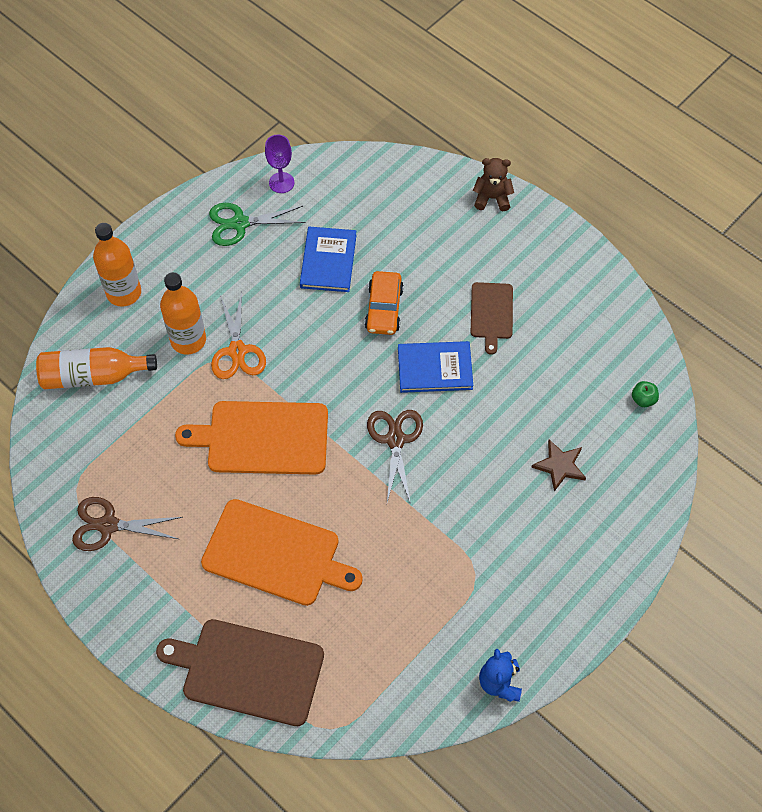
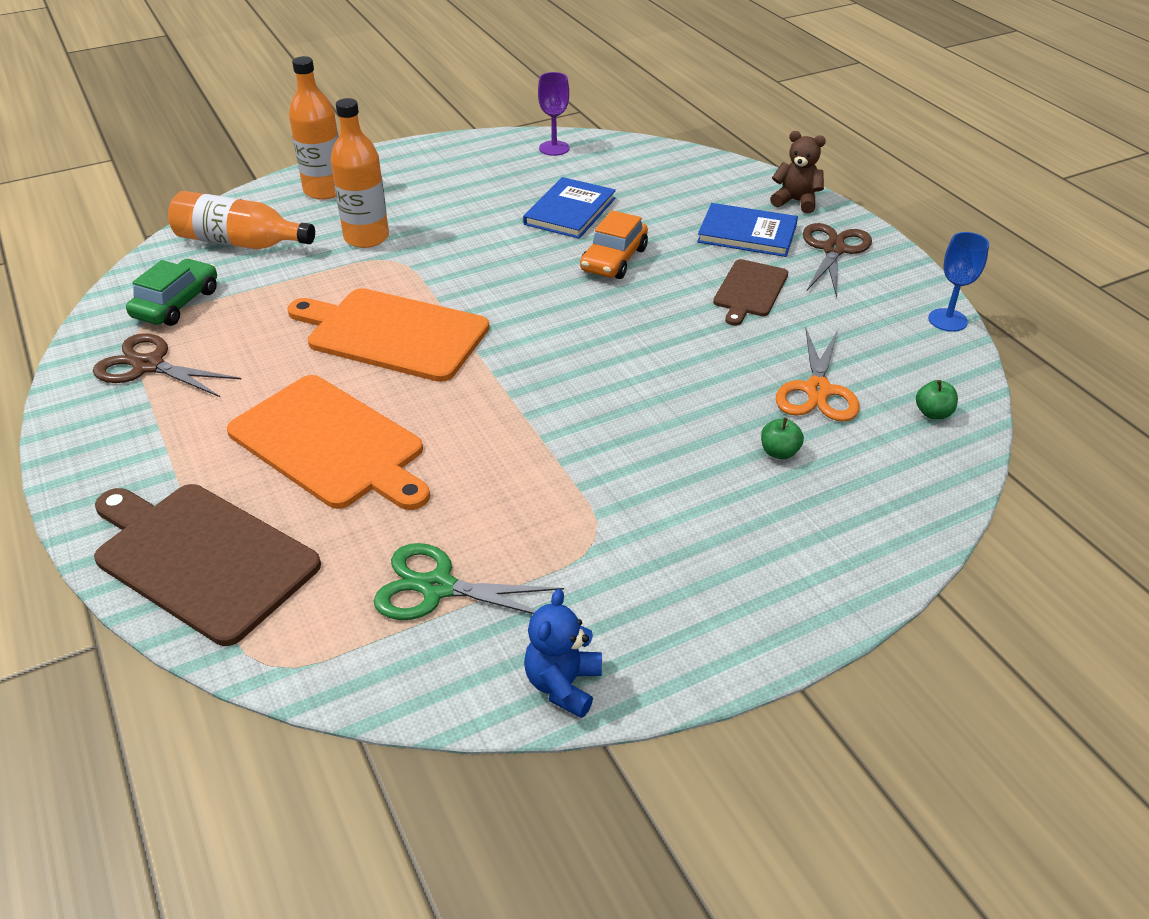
camera: 20 degrees right, 20 degrees down
(87, 457) = (176, 303): none -> green car
(237, 351) = (415, 257): orange scissors -> orange scissors (817, 390)
(240, 223) = (488, 167): green scissors -> green scissors (437, 587)
(395, 440) = (560, 373): brown scissors -> brown scissors (833, 249)
(435, 368) = (649, 322): blue book -> blue book (747, 233)
(559, 466) = (779, 452): brown star -> green apple
(631, 303) = (947, 320): none -> blue goblet

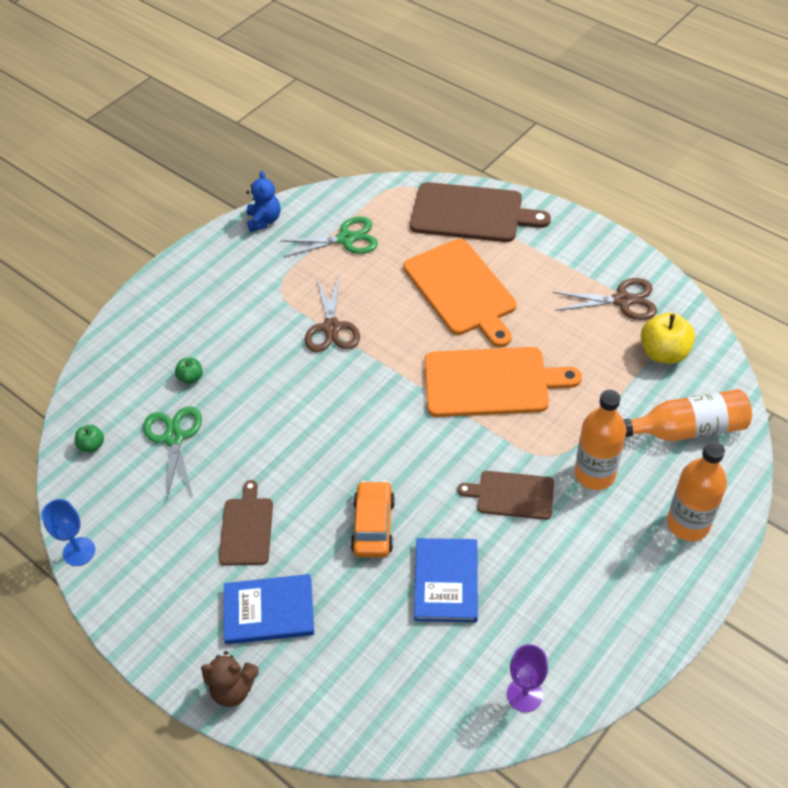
camera: 160 degrees right, 10 degrees up
(176, 303) = (664, 353): green car -> yellow apple
(330, 444) = (461, 290): orange cutting board -> orange cutting board turned 135 degrees counterclockwise
(460, 245) = (512, 495): none -> brown cutting board
(817, 390) = (174, 438): orange scissors -> green scissors
(833, 249) = (184, 616): brown scissors -> brown scissors (331, 328)

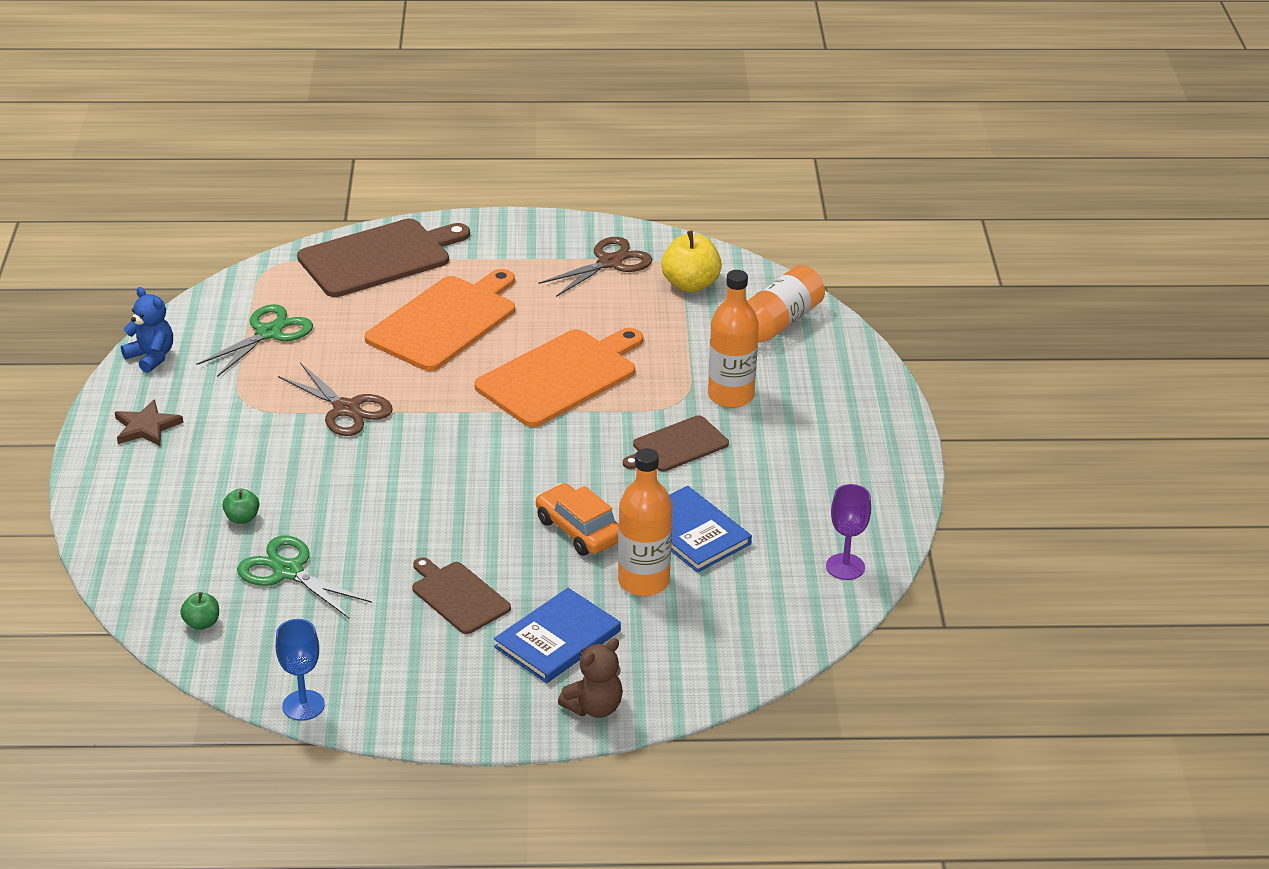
camera: 45 degrees left, 15 degrees down
(210, 273) = (146, 427): none -> brown star
(461, 290) = (445, 321): orange cutting board -> orange cutting board turned 75 degrees counterclockwise
(688, 524) = (844, 391): orange bottle -> orange bottle (643, 581)

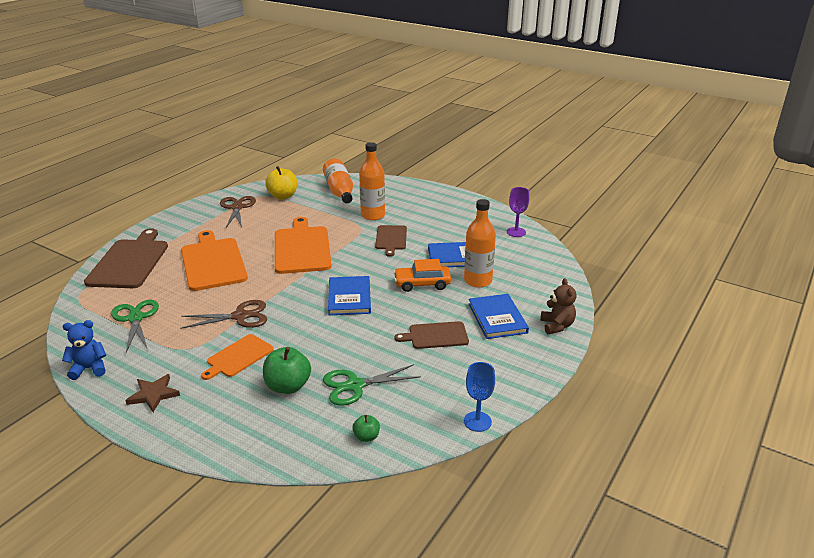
camera: 55 degrees left, 5 degrees down
(242, 518) = (288, 386): green apple -> green apple, size x1.90
(264, 451) = (238, 357): none -> orange cutting board
(476, 478) = (349, 298): none -> blue book

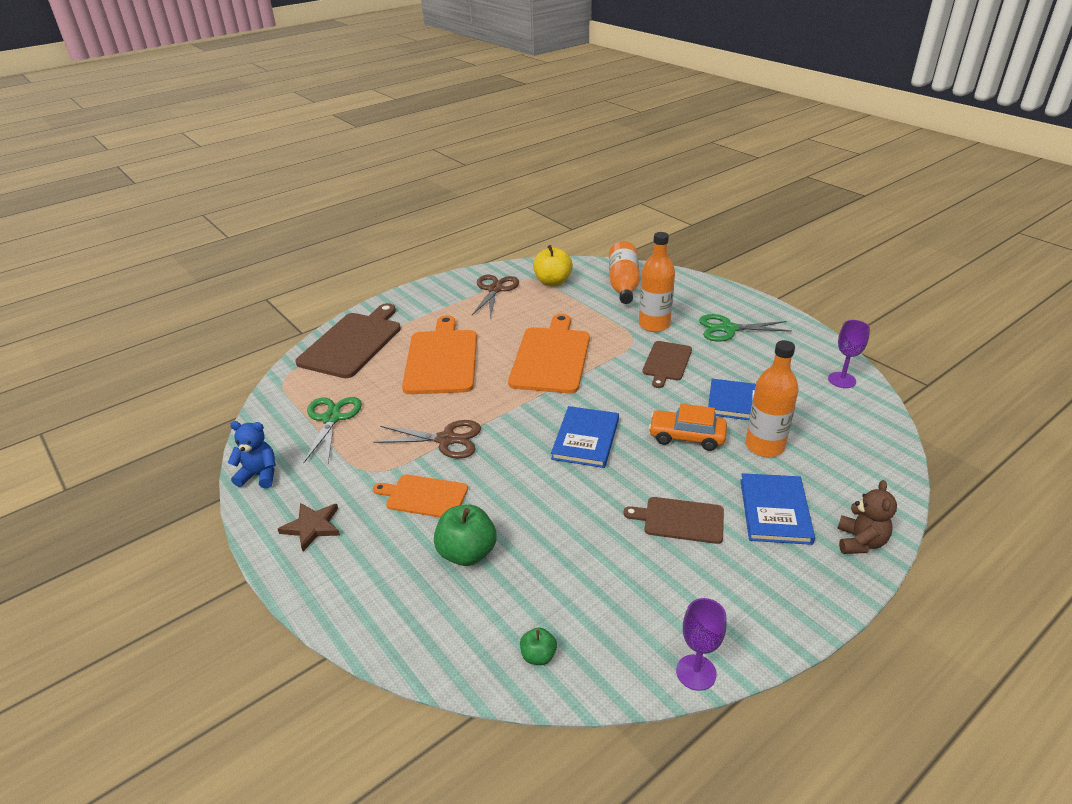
camera: 20 degrees right, 5 degrees up
(238, 357) = (424, 496): orange cutting board -> orange cutting board turned 45 degrees clockwise
(355, 386) = (549, 572): green scissors -> green scissors (728, 329)
(477, 421) = (696, 672): blue goblet -> purple goblet

